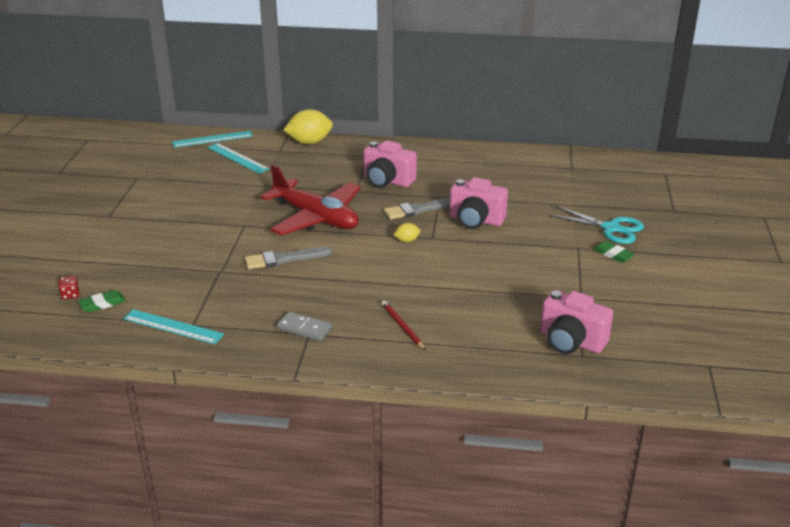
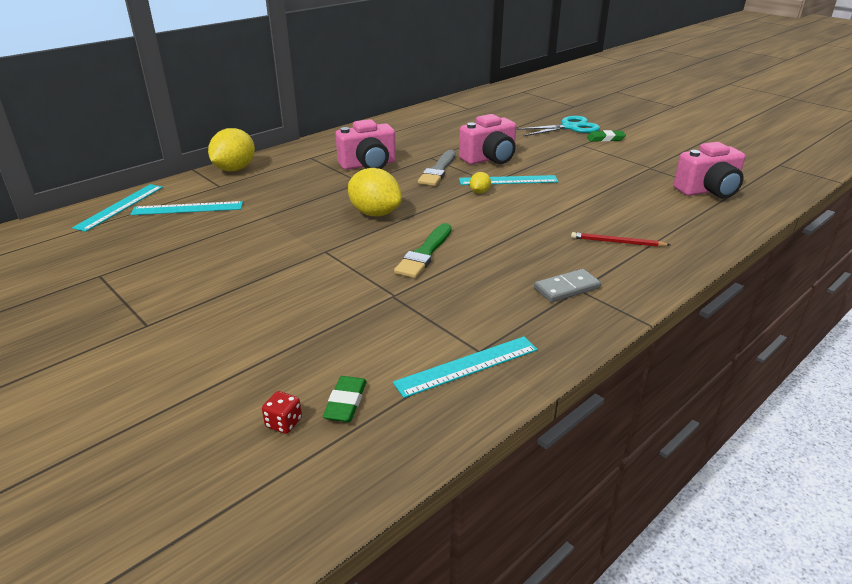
camera: 50 degrees left, 0 degrees up
(284, 259) = (424, 253): grey brush -> green brush
(316, 218) = (375, 213): red plane -> yellow lemon
(446, 243) = (508, 180): none -> turquoise ruler

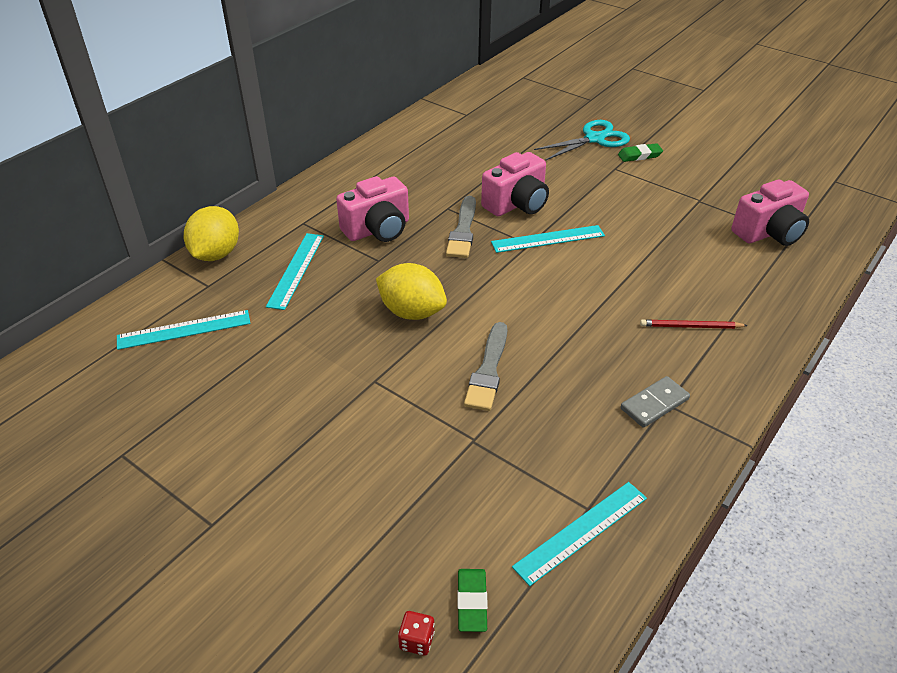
camera: 10 degrees left, 10 degrees up
(120, 206) = (97, 336): turquoise ruler -> turquoise ruler (296, 270)
(424, 253) = (488, 370): green brush -> grey brush
(479, 192) = (521, 262): yellow lemon -> none

